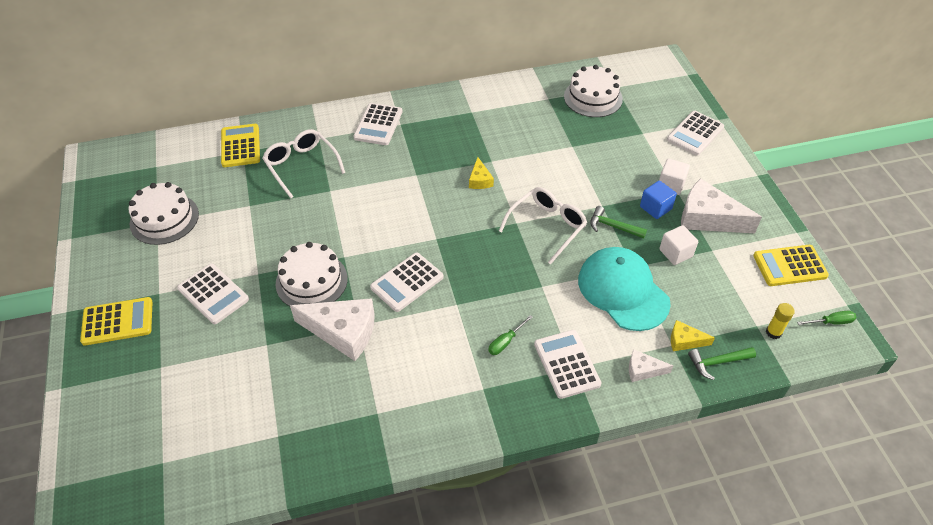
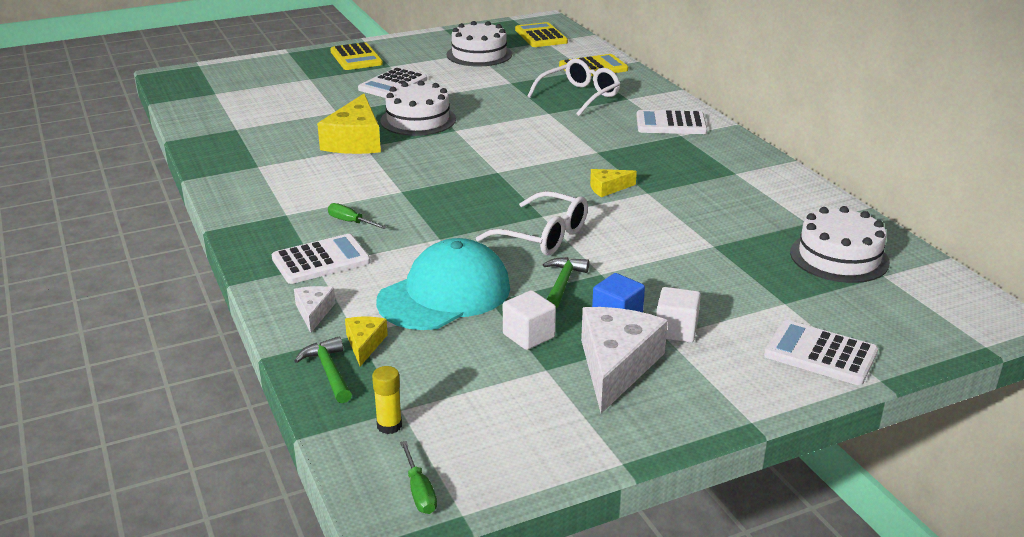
camera: 80 degrees right, 20 degrees down
(343, 332) = (355, 141): white cheese -> yellow cheese
(407, 282) = (427, 163): white calculator -> none
(789, 266) = (536, 450): yellow calculator -> yellow calculator (541, 36)

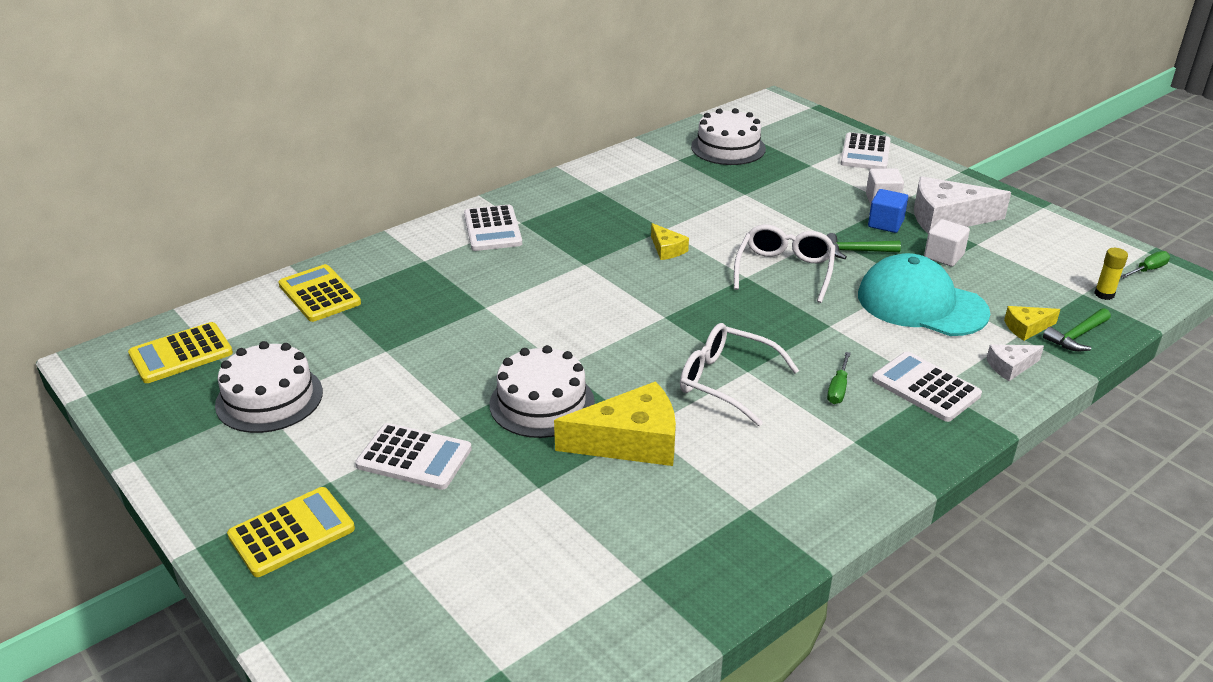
camera: 105 degrees left, 5 degrees up
(579, 96) = (425, 293): white glasses -> white glasses (727, 382)

